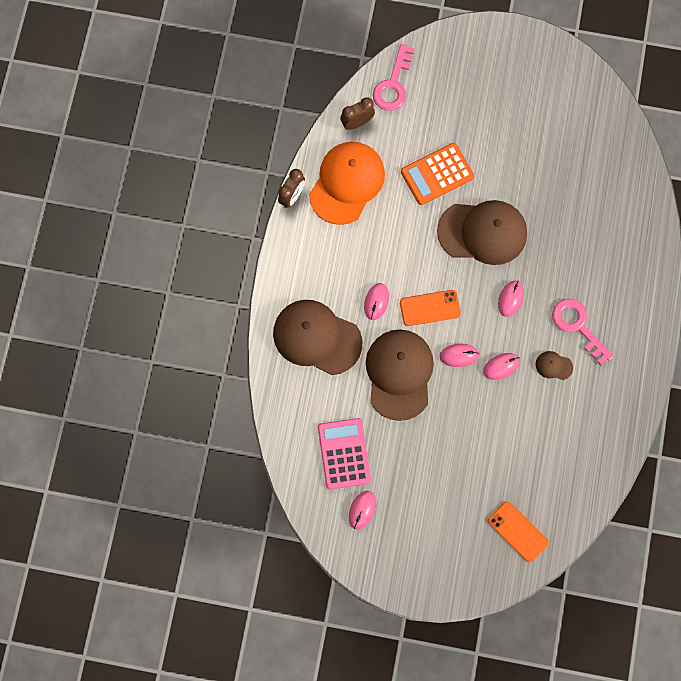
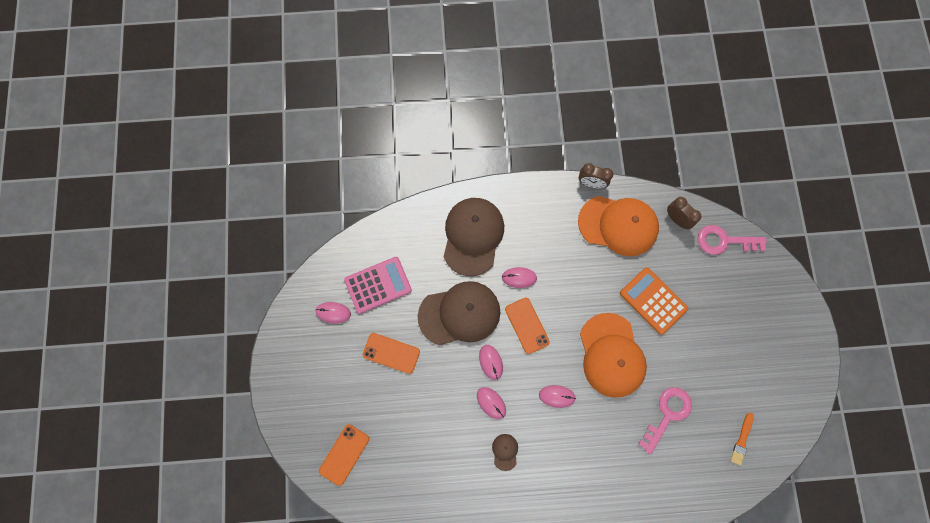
camera: 75 degrees right, 0 degrees up
(423, 457) = (391, 353): none -> orange phone
(482, 232) = (611, 355): brown cap -> orange cap
(578, 326) = (549, 466): pink key -> pink key (667, 414)
(596, 136) = (742, 440): none -> orange brush

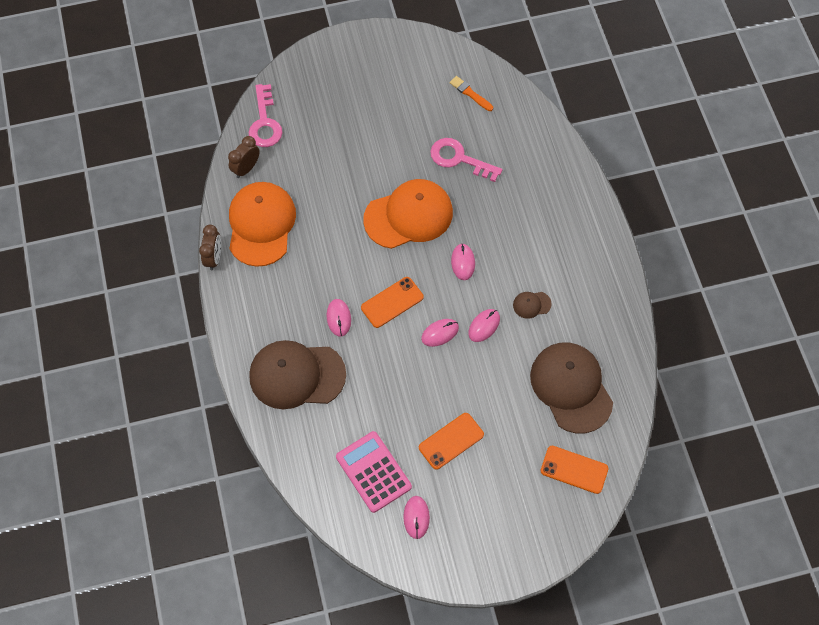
camera: 100 degrees left, 10 degrees down
(391, 353) = (451, 441): orange phone -> orange phone turned 45 degrees clockwise
(459, 314) = (392, 374): brown cap -> brown cap (571, 387)
(653, 301) = (342, 183): orange calculator -> none
(742, 440) = (470, 93): orange brush -> orange brush turned 150 degrees counterclockwise

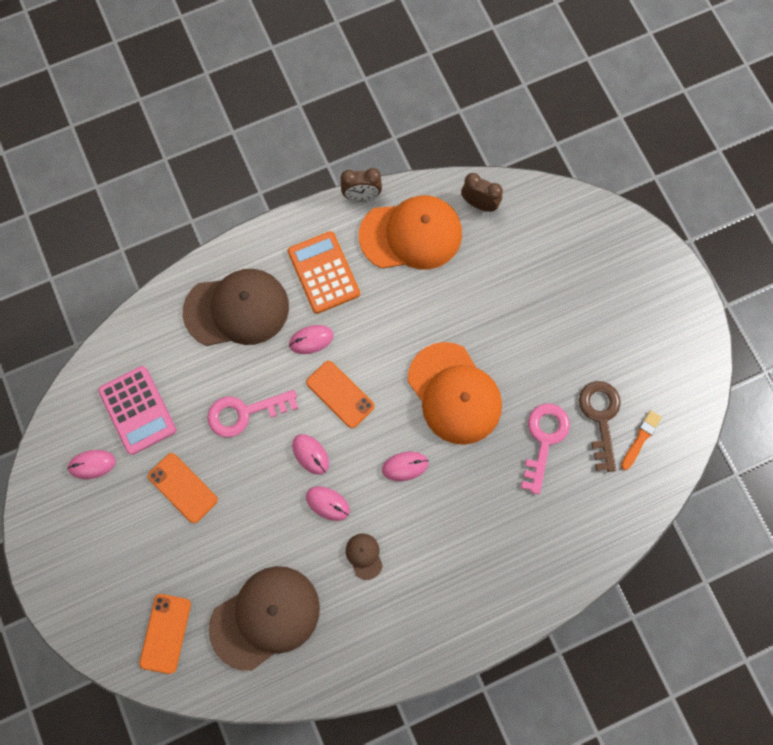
camera: 80 degrees right, 10 degrees up
(265, 122) = (543, 210): pink key -> pink key (244, 413)
(279, 299) = (323, 272): none -> orange calculator
(296, 375) = (237, 309): brown cap -> brown cap turned 90 degrees clockwise
(373, 472) = (138, 410): pink calculator -> pink calculator turned 105 degrees clockwise
(449, 117) = (600, 418): none -> brown key

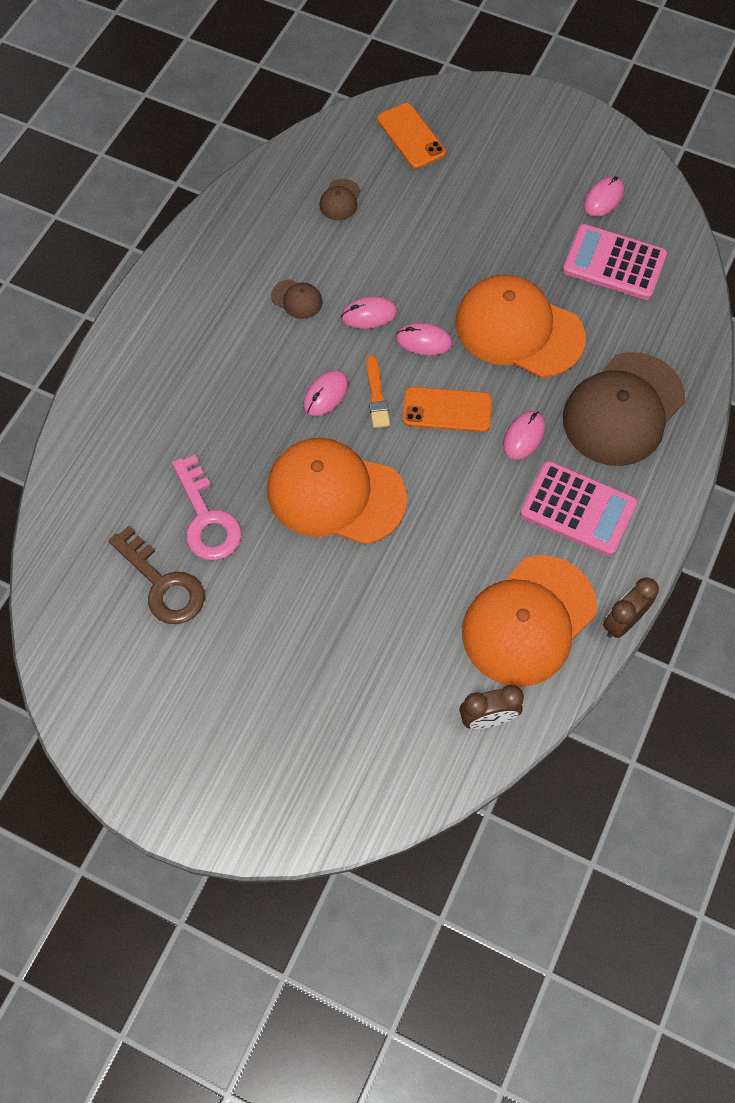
camera: 140 degrees right, 10 degrees down
(183, 488) = (508, 237): orange phone -> none
(244, 413) = (518, 330): pink key -> orange cap
(265, 617) = (340, 200): brown cap -> brown cap, size x0.41
(323, 272) = (578, 509): orange calculator -> pink calculator
(640, 438) = (103, 595): orange brush -> orange brush (376, 395)

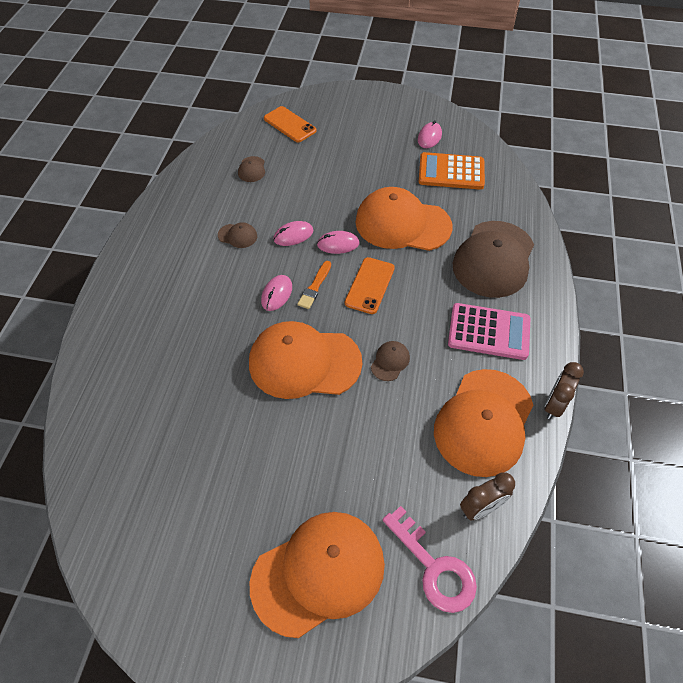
camera: 15 degrees left, 10 degrees down
(162, 584) = (180, 465): brown key -> none
(206, 518) = (206, 404): pink key -> pink key (434, 567)
(285, 739) = (319, 572): none -> orange cap
(376, 395) = (315, 287): orange brush -> orange brush turned 45 degrees clockwise
(440, 518) = (390, 361): none -> brown cap
(447, 410) = (370, 285): orange phone -> orange phone turned 60 degrees counterclockwise
(524, 436) = (431, 291): pink mouse -> none
(614, 263) = (451, 172): pink calculator -> orange calculator

